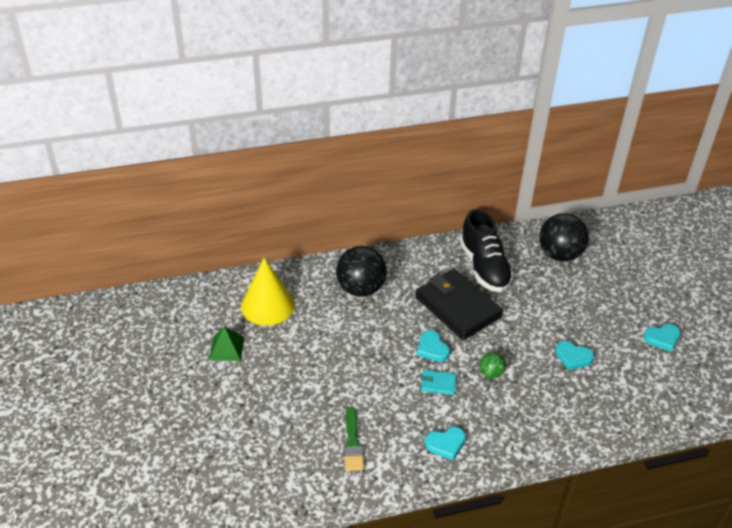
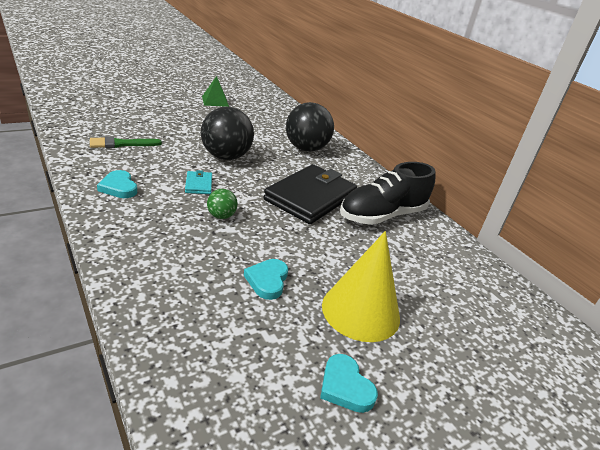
camera: 70 degrees right, 10 degrees down
(267, 305) = (265, 114): yellow cone -> yellow cone (360, 311)
(432, 348) = (245, 182): turquoise heart -> none
(559, 254) = (449, 275): black ball -> black ball (226, 157)

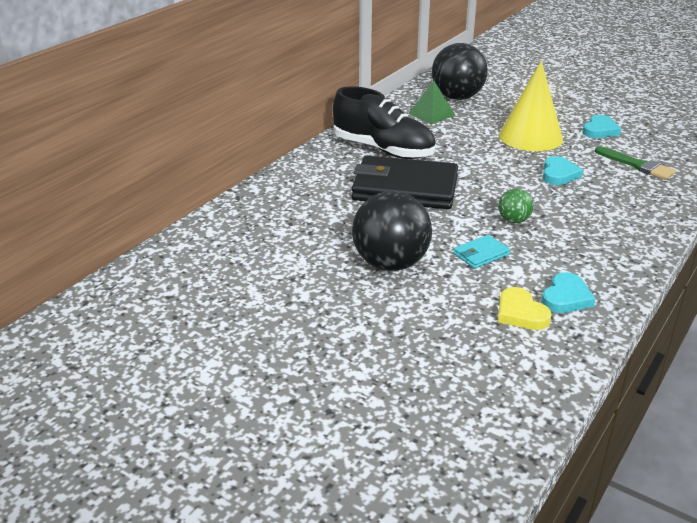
camera: 110 degrees left, 0 degrees up
(121, 144) = (478, 355): green brush -> green brush (637, 165)
(130, 168) = (520, 313): none -> yellow heart
(215, 101) = (191, 356): green pyramid -> green pyramid (431, 114)
(267, 281) = (559, 174): turquoise heart -> turquoise heart turned 60 degrees counterclockwise
(306, 149) = (283, 220): black ball -> black ball (457, 97)

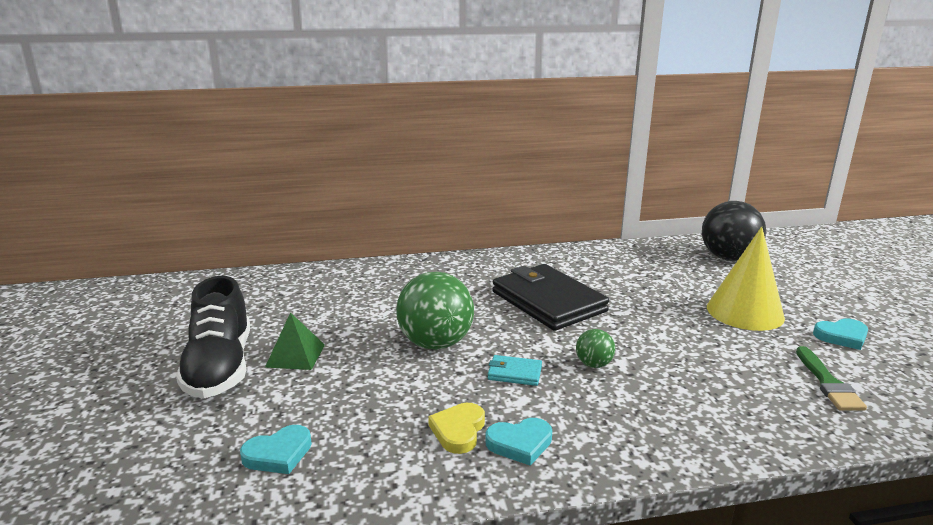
camera: 45 degrees right, 10 degrees down
(383, 150) = (584, 270): black shoe -> black shoe (220, 367)
(390, 263) = (435, 343): black ball -> green ball
(431, 114) = (677, 261): green pyramid -> green pyramid (295, 355)
(559, 174) = (714, 351): turquoise heart -> turquoise heart (278, 454)

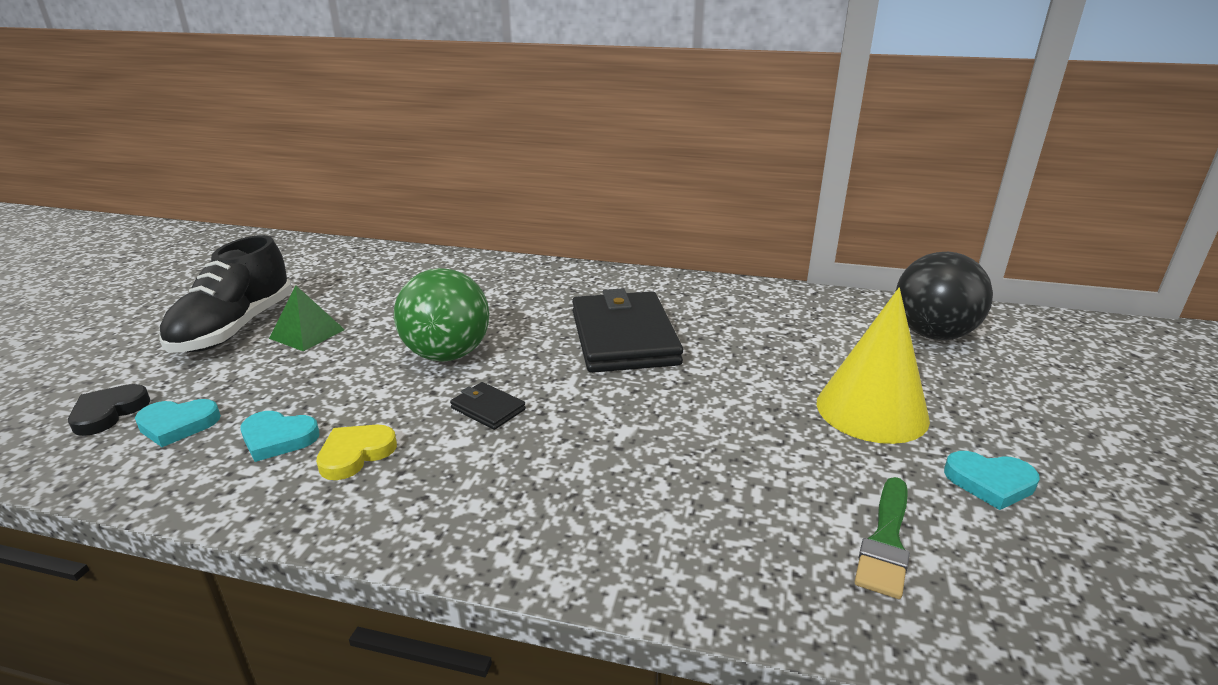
camera: 25 degrees right, 5 degrees up
(196, 464) = (108, 413): none -> black heart
(514, 373) = (488, 409): turquoise wallet -> black wallet
(520, 443) = (397, 489): turquoise heart -> turquoise heart (278, 438)
(594, 364) = (588, 424): green ball -> none

